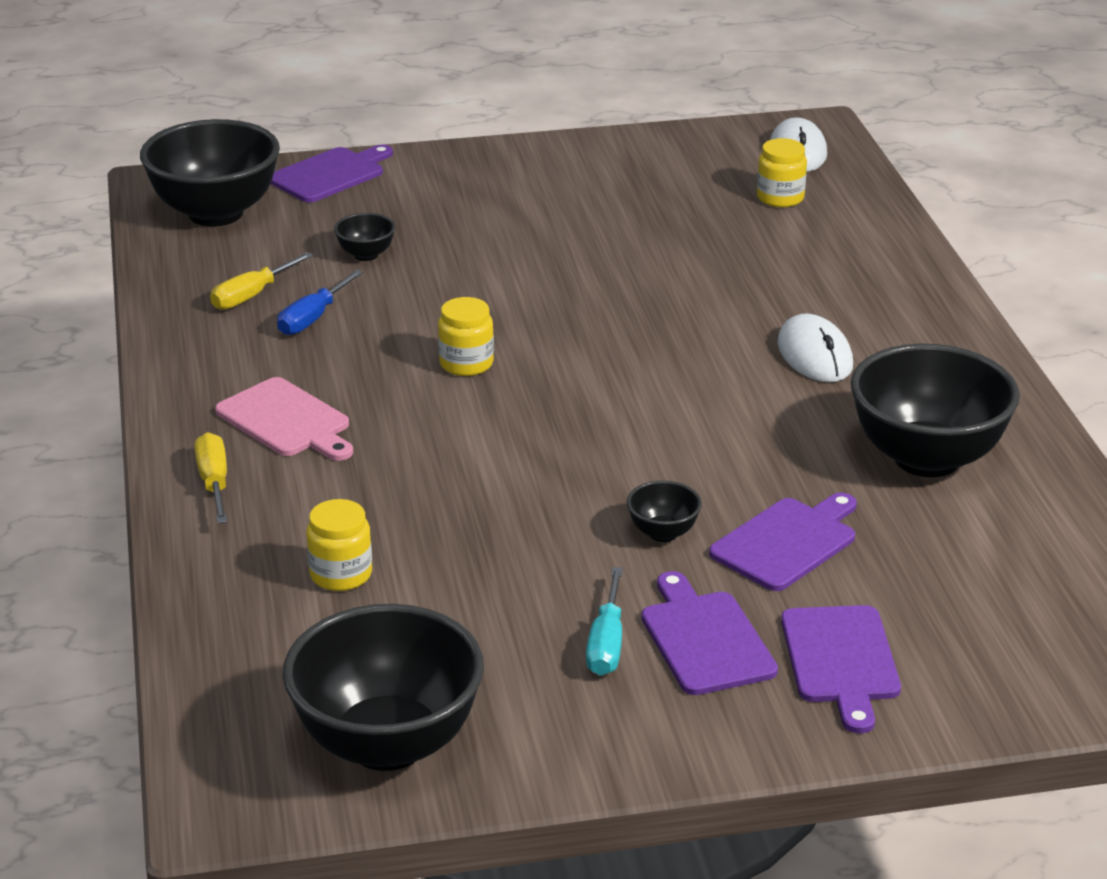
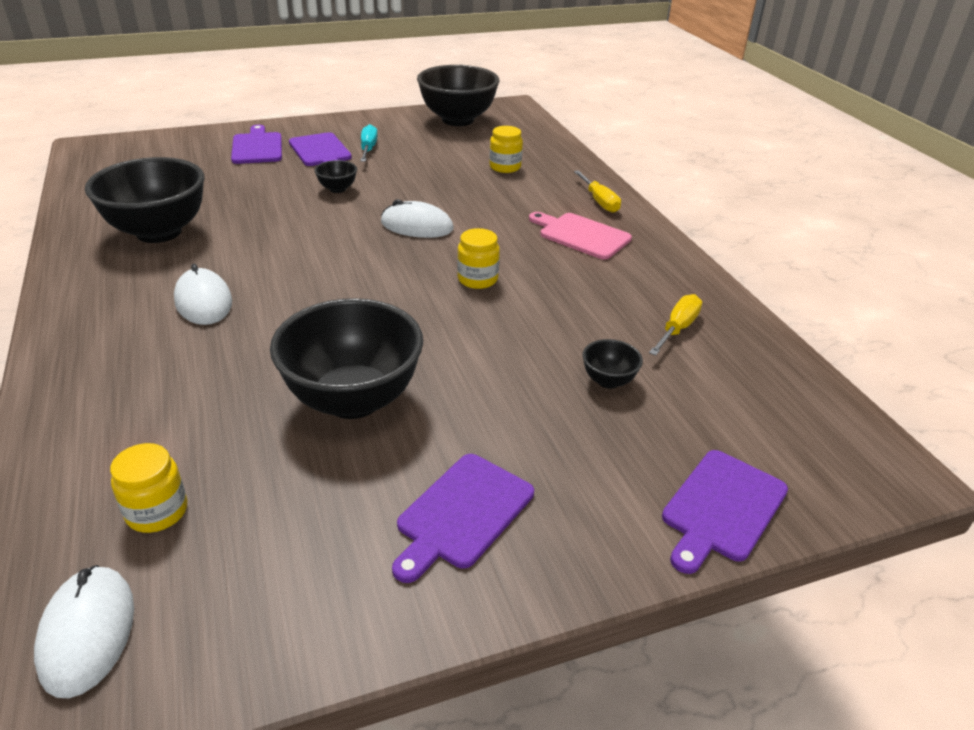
camera: 170 degrees right, 5 degrees up
(215, 213) = (793, 427): black bowl -> black bowl (353, 399)
(313, 318) = (613, 310): blue screwdriver -> none
(534, 450) = (417, 226): none -> white mouse
(787, 542) = (267, 188): purple cutting board -> purple cutting board (462, 513)

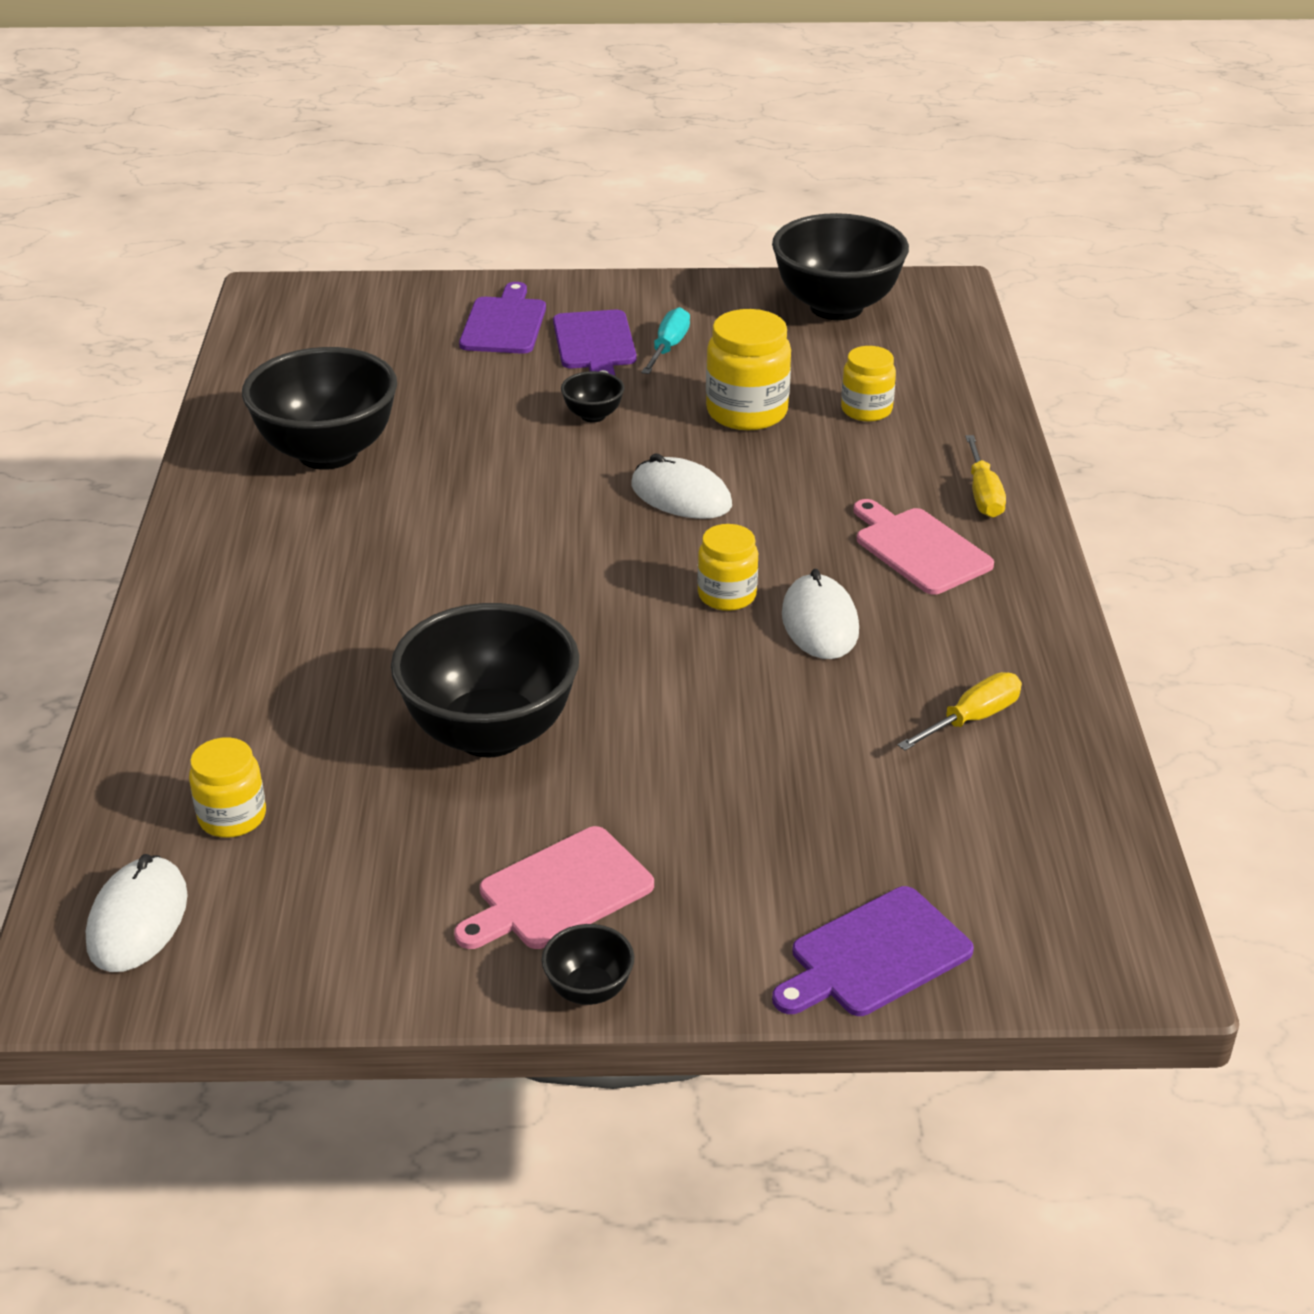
camera: 20 degrees right, 0 degrees up
(203, 301) = (354, 567): white mouse -> white mouse (819, 623)
(434, 176) = (747, 412): none -> yellow jar
(462, 513) = (559, 892): purple cutting board -> pink cutting board
(608, 381) = (827, 772): black bowl -> black bowl (589, 990)

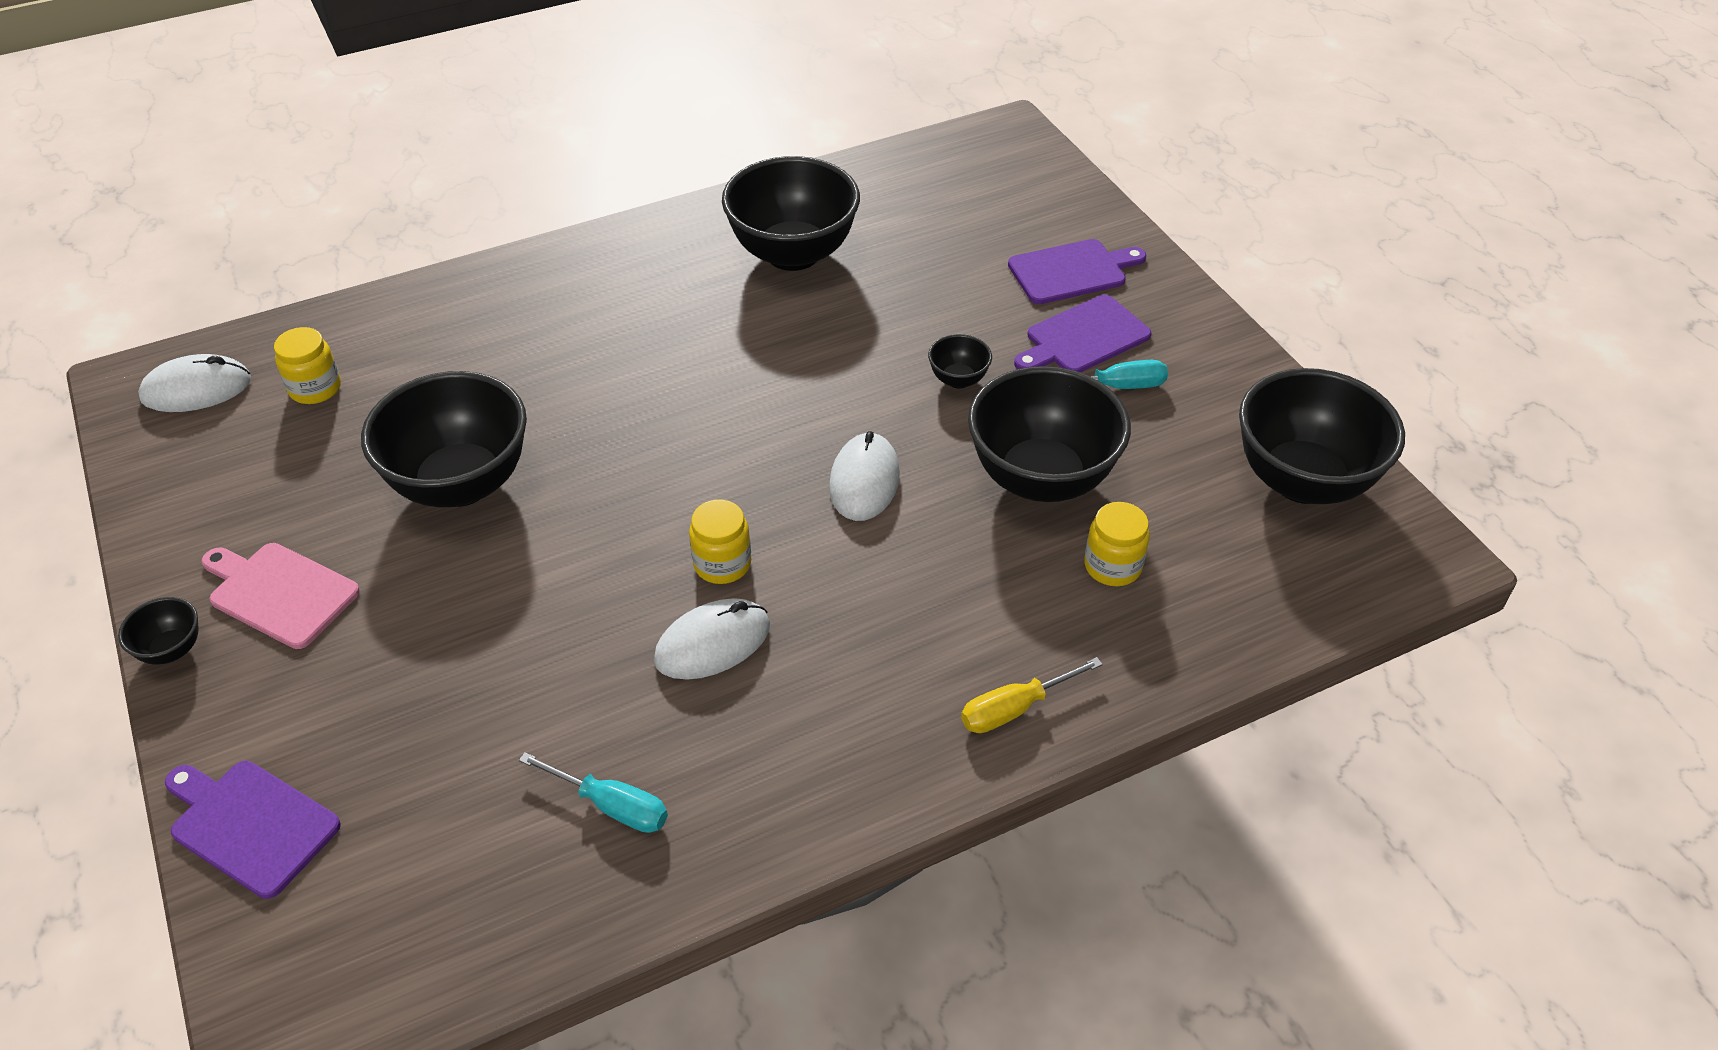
camera: 65 degrees right, 10 degrees up
(747, 412) = (1041, 478): yellow jar -> black bowl
(919, 549) = (879, 683): pink cutting board -> none
(971, 719) = (611, 805): yellow screwdriver -> turquoise screwdriver

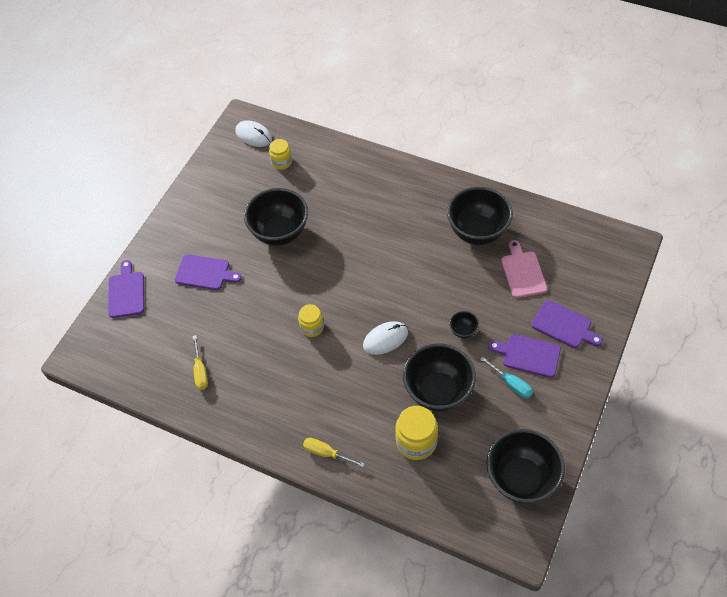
camera: 55 degrees right, 10 degrees up
(171, 650) = (162, 222): black bowl -> none
(280, 593) = (201, 227): pink cutting board -> pink cutting board (523, 272)
(392, 653) = (205, 273): none -> purple cutting board
(611, 805) = (200, 371): turquoise screwdriver -> yellow screwdriver
(712, 643) = (279, 350): white mouse -> none
(1112, 566) = (416, 442): yellow jar -> yellow jar, size x1.59

